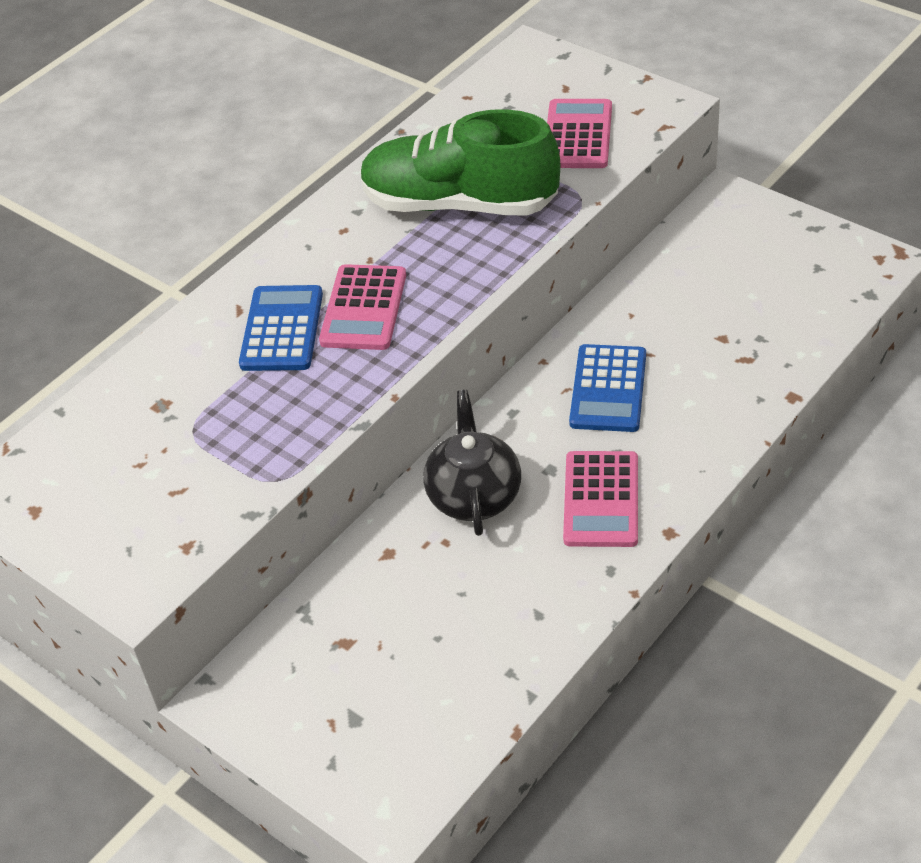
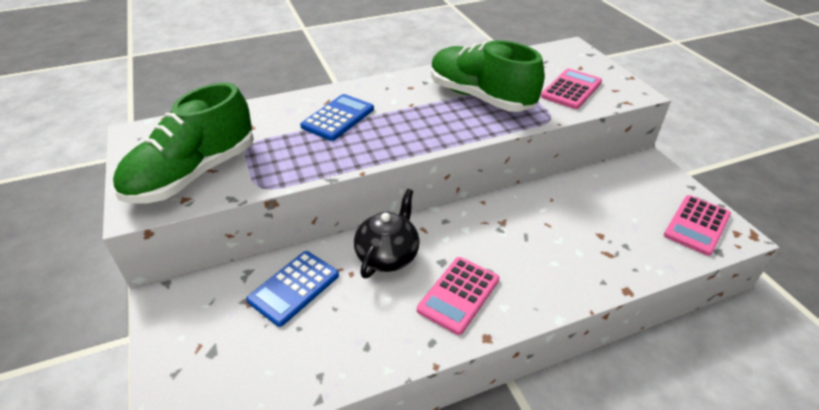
camera: 25 degrees right, 5 degrees down
(159, 509) = (193, 174): none -> green shoe
(364, 308) = (387, 124): pink calculator -> pink calculator (697, 225)
(608, 389) = (509, 233): blue calculator -> blue calculator (294, 288)

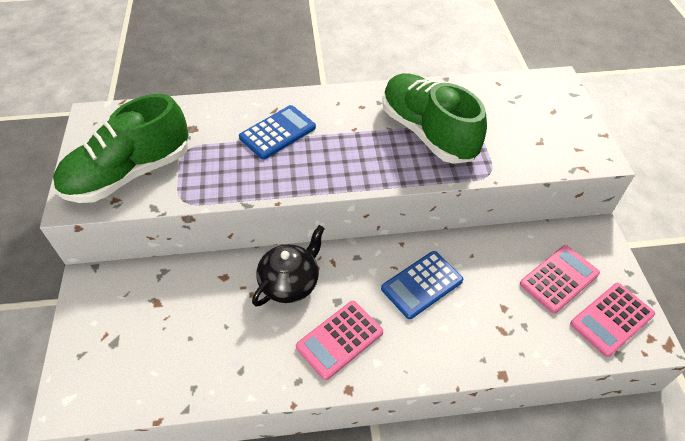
camera: 15 degrees right, 10 degrees up
(294, 288) = (198, 297): blue calculator -> blue calculator (422, 285)
(571, 89) = (529, 139): pink calculator -> pink calculator (559, 279)

